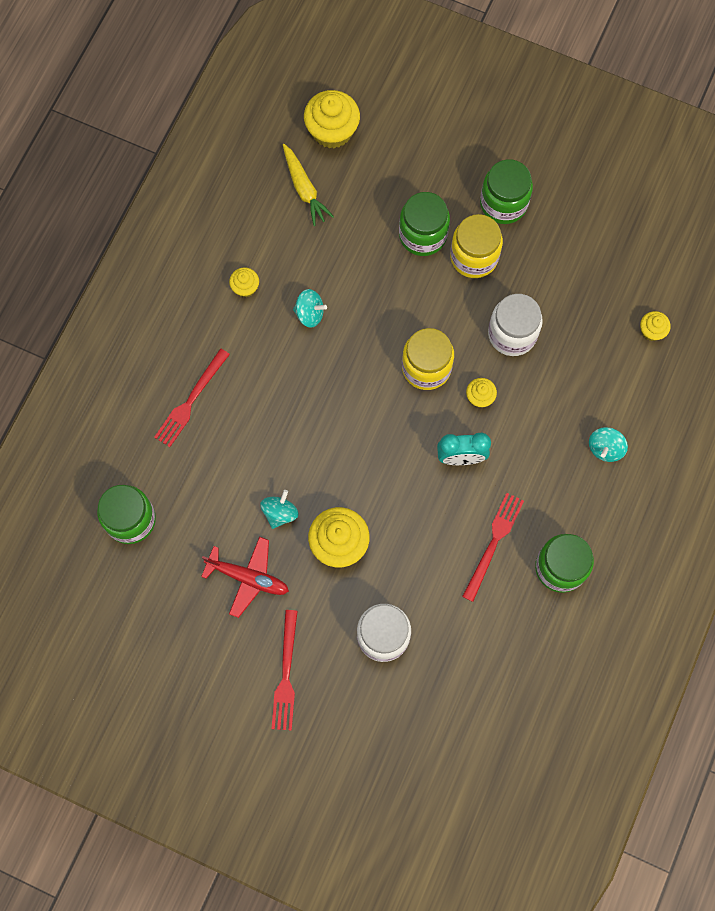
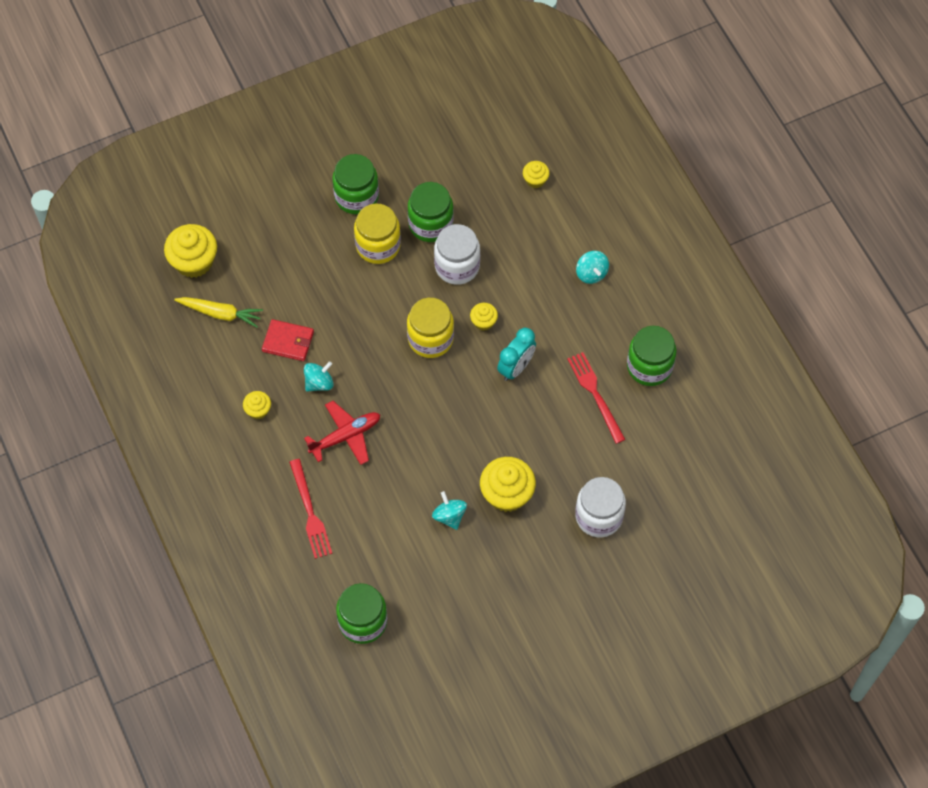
camera: 50 degrees left, 10 degrees down
(248, 578) = (478, 574): red plane -> red plane (346, 436)
(286, 674) = (571, 602): red fork -> none
(325, 260) = (288, 341): none -> red wallet
(423, 235) = (330, 265): green jar -> green jar (430, 224)

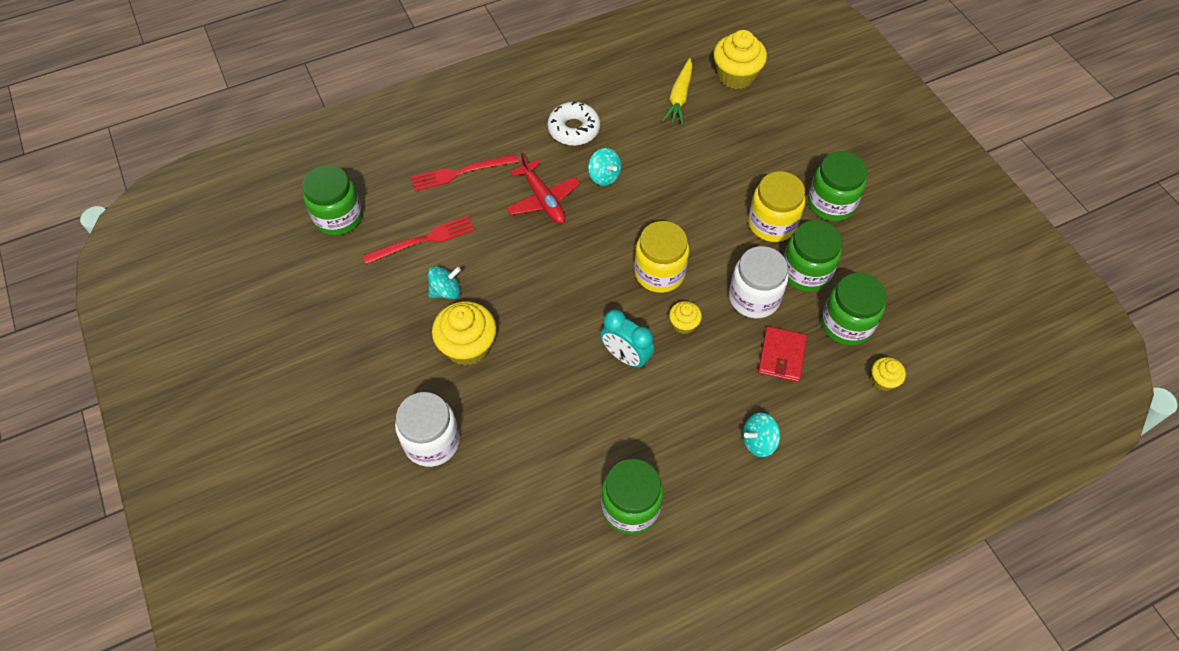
camera: 90 degrees right, 5 degrees down
(258, 410) = (574, 129): yellow cupcake -> white donut
(288, 341) = (650, 150): red wallet -> red wallet (781, 356)
(483, 199) = (846, 324): none -> green jar
(595, 394) = (591, 442): red fork -> red fork (423, 240)

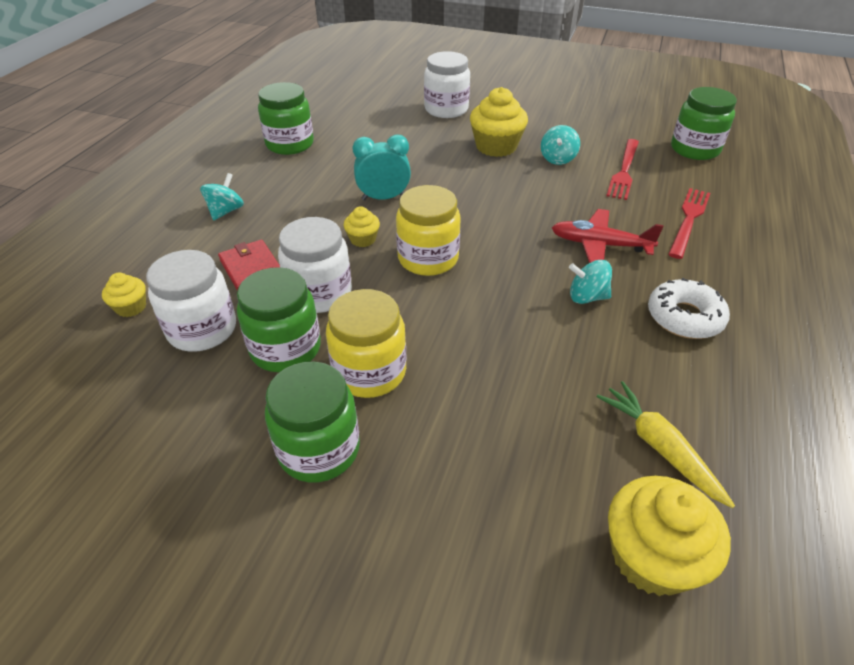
camera: 135 degrees right, 15 degrees down
(846, 324) = (202, 329): green jar -> white jar

